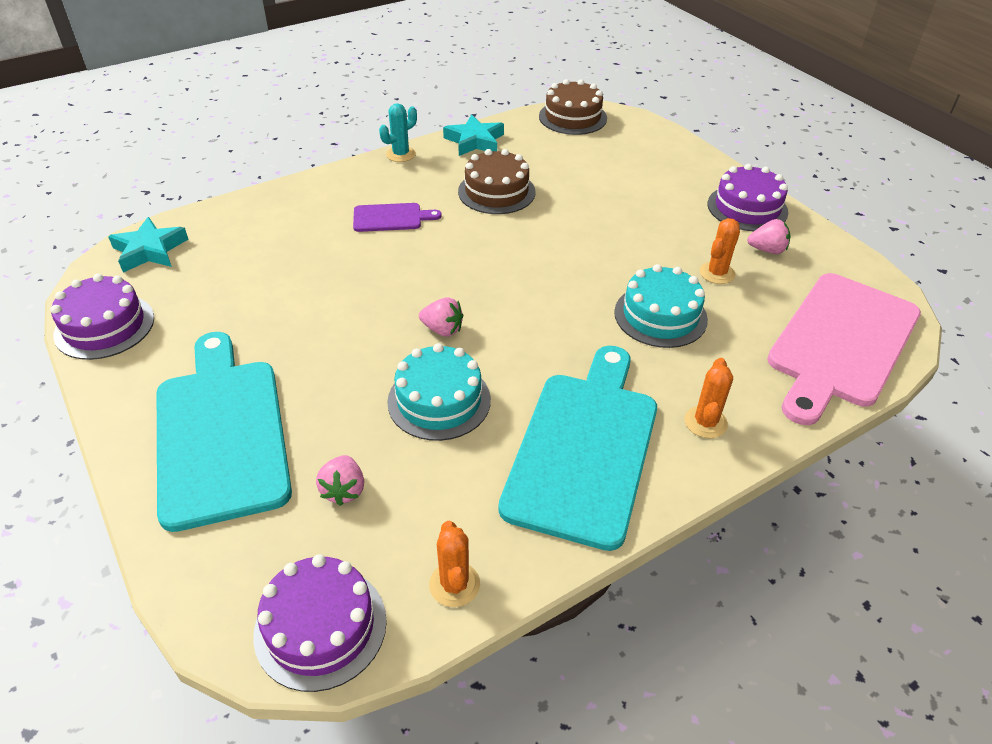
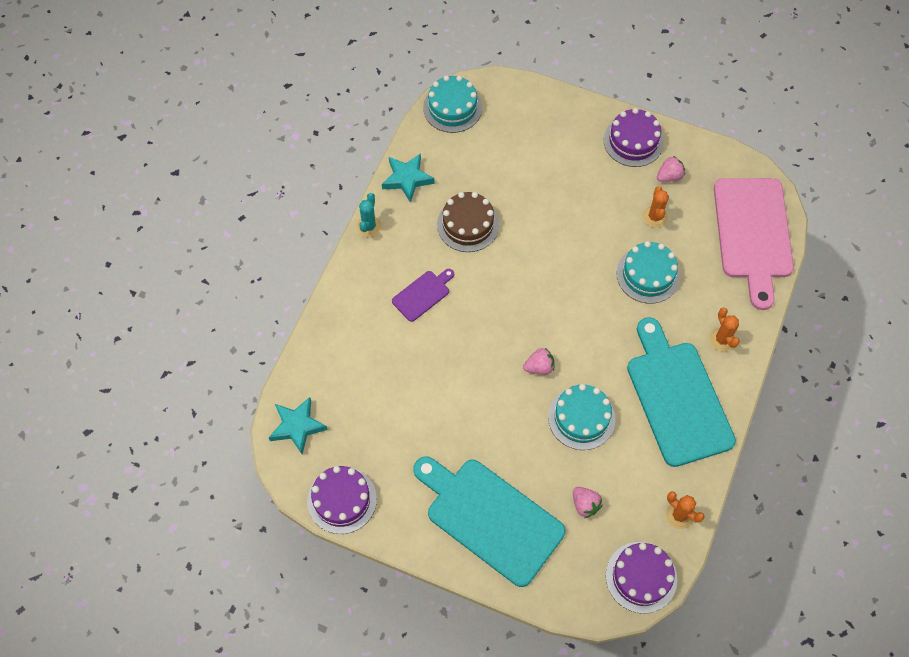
camera: 35 degrees left, 20 degrees up
(572, 117) = (452, 108): brown cake -> turquoise cake

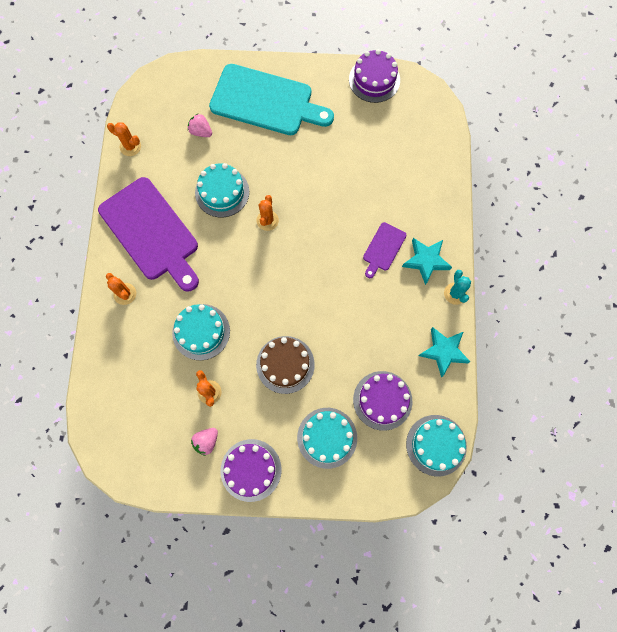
camera: 160 degrees right, 10 degrees up
(297, 426) = (430, 116): turquoise star -> turquoise star (426, 261)
(468, 224) = (372, 325): brown cake -> brown cake (285, 364)
(539, 367) = (267, 220): pink strawberry -> orange cactus
(552, 144) = (327, 437): none -> turquoise cake
(641, 577) = (148, 98): purple cake -> purple cake (382, 400)
(677, 398) = (151, 232): turquoise cutting board -> purple cutting board
(753, 234) = (116, 406): pink cutting board -> none

